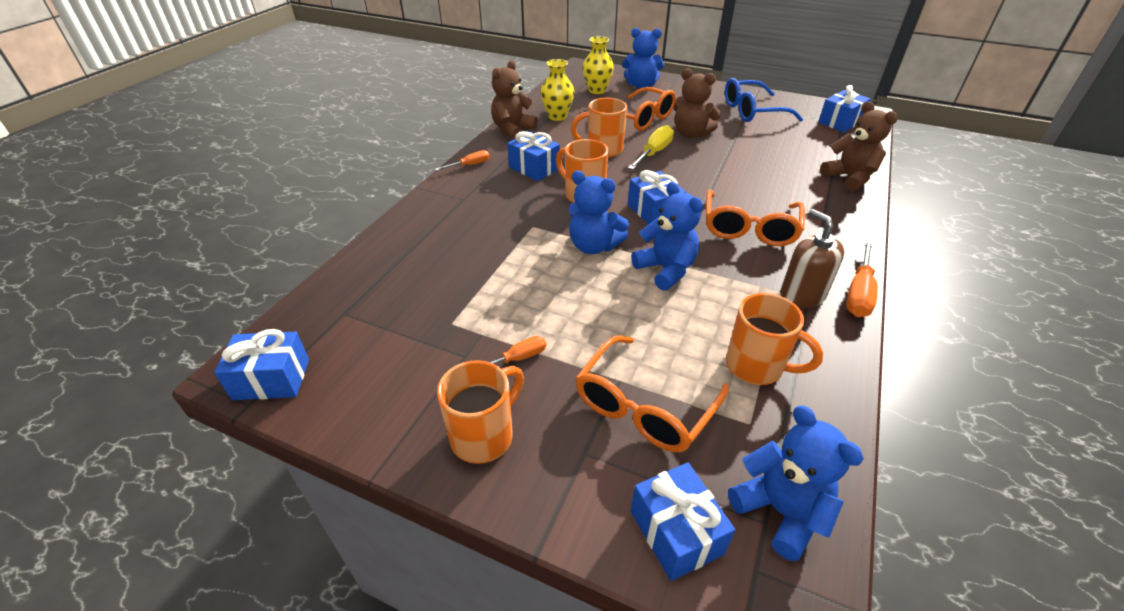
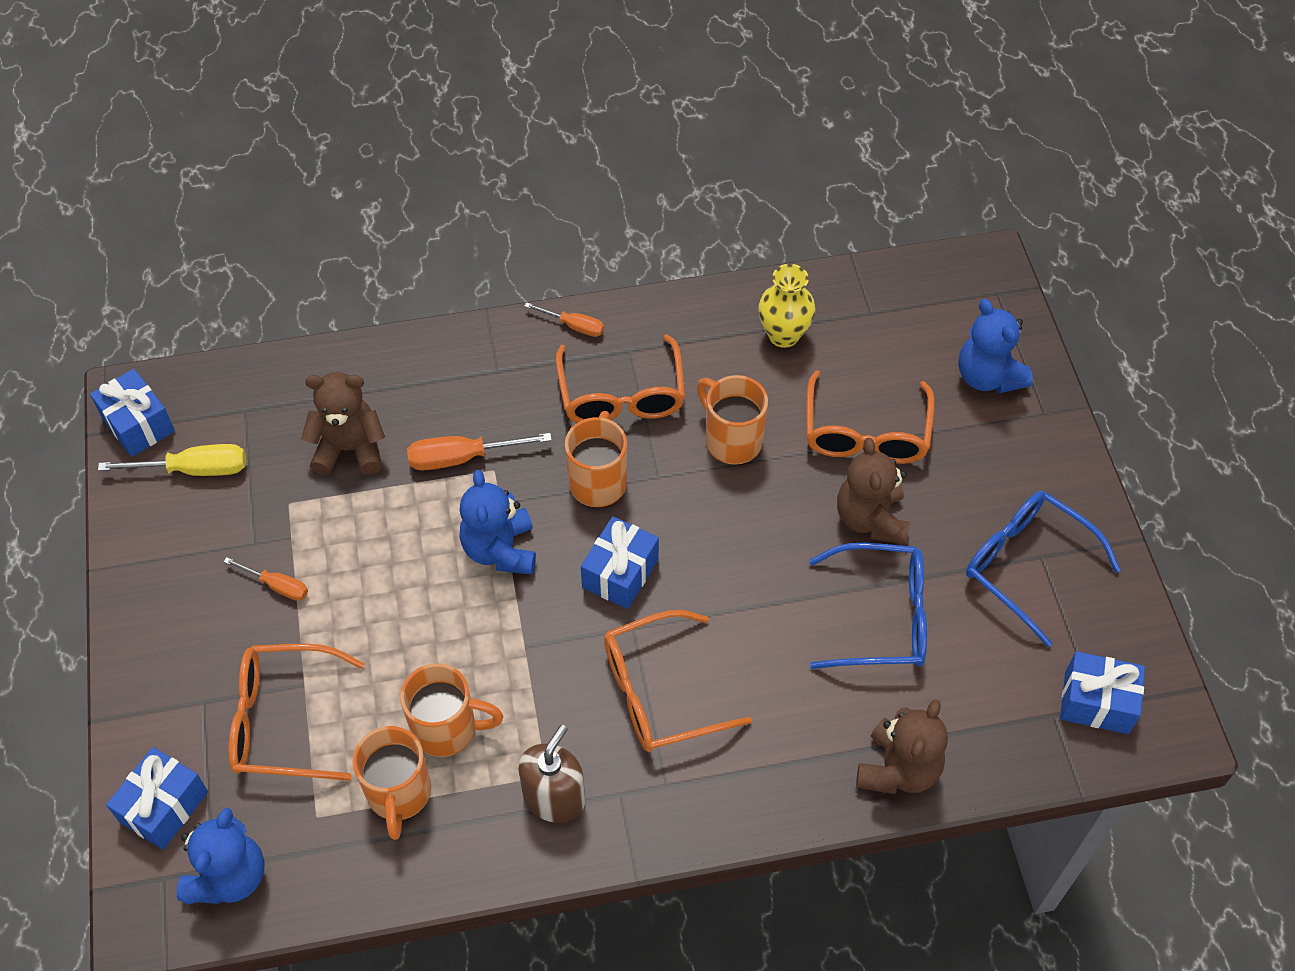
camera: 55 degrees right, 15 degrees up
(484, 436) = (175, 618): orange mug -> orange mug (447, 729)
(513, 130) = (700, 311): brown teddy bear -> brown teddy bear (350, 449)
(534, 168) = (621, 394): blue gift -> orange glasses
(597, 90) = (914, 332): yellow vase -> none
(654, 153) = (773, 501): yellow screwdriver -> yellow screwdriver (194, 469)
(666, 270) = (506, 642): blue teddy bear -> none
(752, 151) = (880, 617): none -> blue glasses
(859, 293) = (601, 856): orange screwdriver -> orange screwdriver (462, 458)

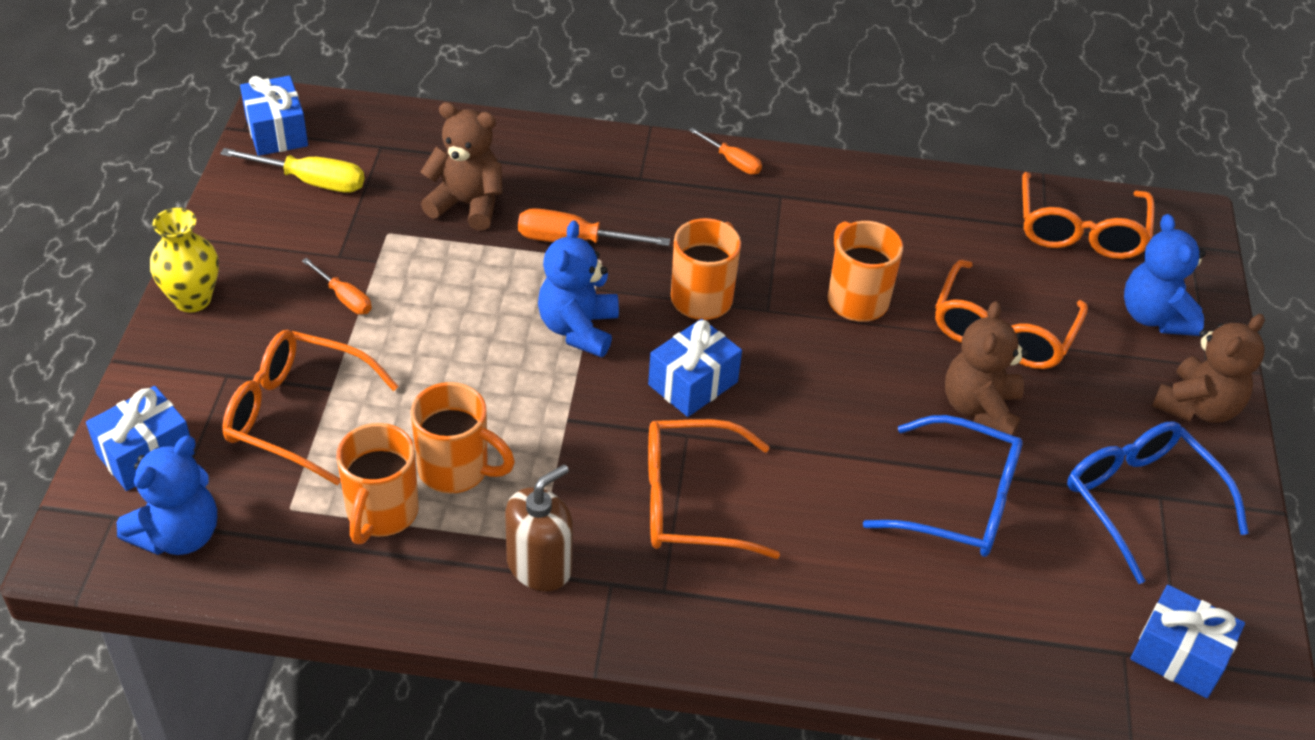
camera: 15 degrees right, 10 degrees down
(621, 394) = (757, 230): orange glasses -> orange glasses (1080, 230)
(783, 335) = (946, 224): yellow vase -> yellow vase (192, 299)
(898, 769) = (925, 652): brown teddy bear -> brown teddy bear (1197, 407)

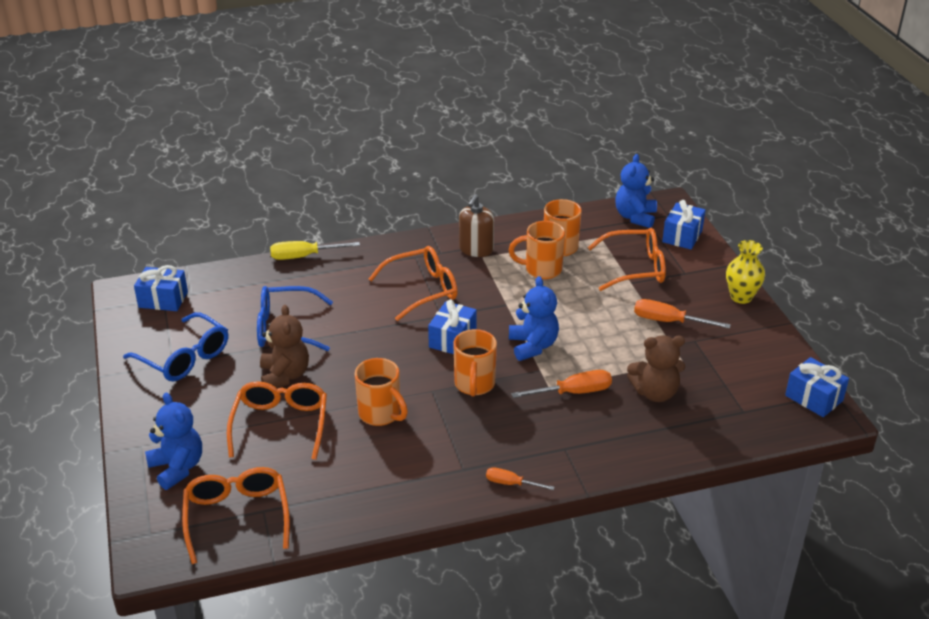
camera: 160 degrees right, 10 degrees down
(311, 181) = (757, 375): yellow screwdriver -> yellow screwdriver (304, 256)
(344, 298) = (668, 321): orange screwdriver -> orange screwdriver, size x1.61
(1197, 407) = (149, 417): brown teddy bear -> none

